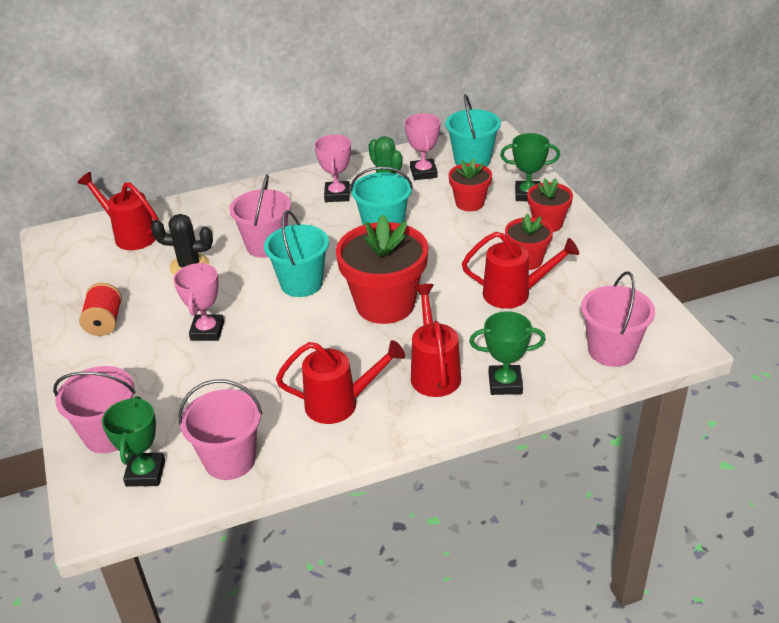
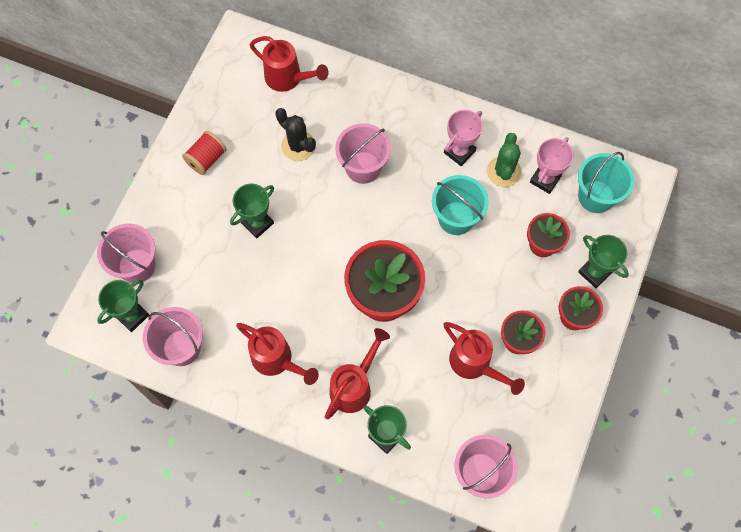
camera: 40 degrees right, 30 degrees up
(131, 235) = (288, 78): red watering can -> red watering can turned 135 degrees clockwise
(207, 331) = (257, 223): pink trophy -> green trophy
(301, 283) = (351, 228): turquoise bucket -> none

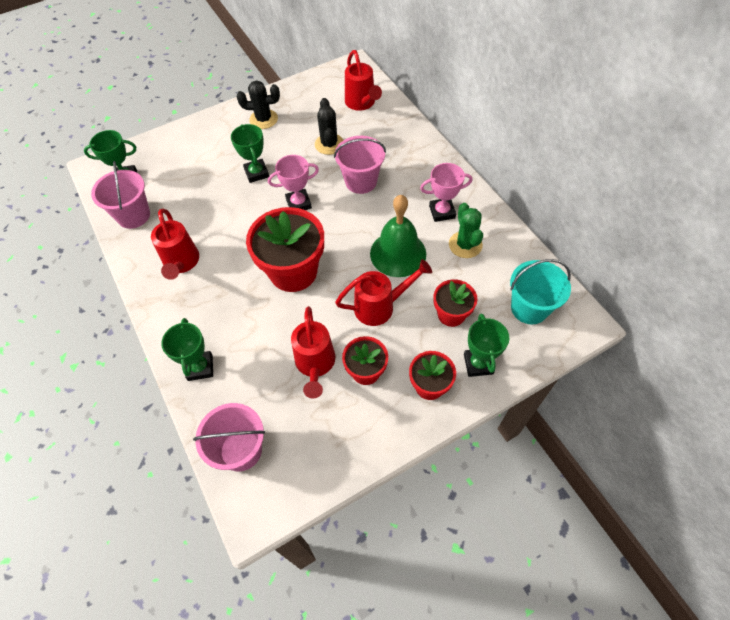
camera: 40 degrees right, 10 degrees down
(136, 266) = (159, 153): pink bucket -> none
(206, 159) = (263, 119): red spool -> black cactus
(257, 223) = (256, 173): green trophy -> green trophy turned 75 degrees clockwise
(354, 386) = (213, 316): red watering can -> red watering can (380, 306)
(456, 218) = (398, 253): turquoise bucket -> green bell
(503, 172) = (465, 245): green cactus -> green cactus turned 60 degrees counterclockwise
(545, 179) = (495, 270): pink trophy -> pink trophy (298, 203)

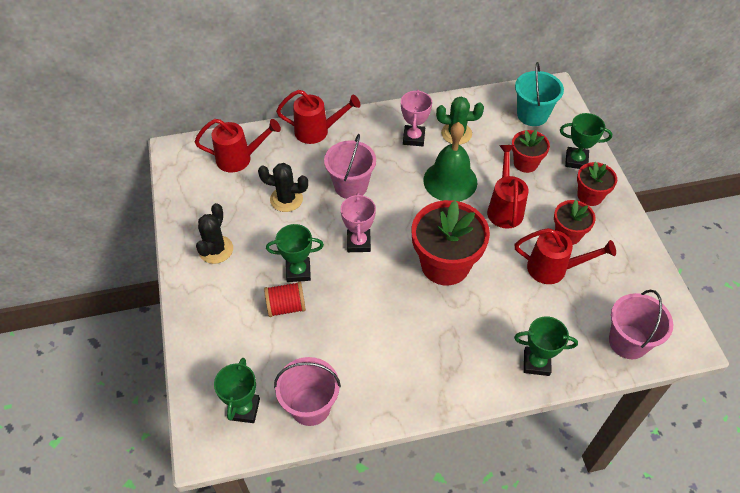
camera: 75 degrees left, 5 degrees down
(181, 263) = (400, 363): red watering can -> red watering can (317, 131)
(220, 175) = (286, 306): none -> red spool

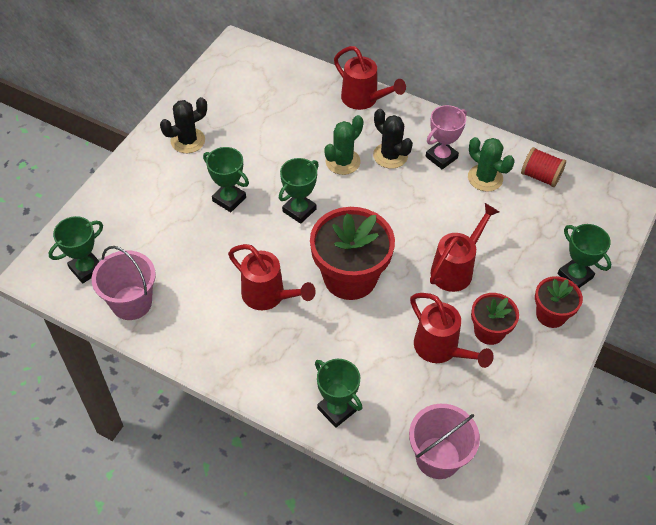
camera: 40 degrees right, 0 degrees up
(239, 159) = (278, 82): red watering can -> red watering can (268, 296)
(286, 199) = (280, 138): black cactus -> black cactus (390, 155)
(286, 306) = (192, 219): red spool -> red spool (540, 176)
(351, 186) = (343, 161): pink bucket -> green cactus
(358, 243) = (299, 210): pink trophy -> green trophy
(450, 181) = (432, 214): green bell -> none
(525, 163) = (521, 245): red flower pot -> none
(532, 115) = (579, 208): turquoise bucket -> none

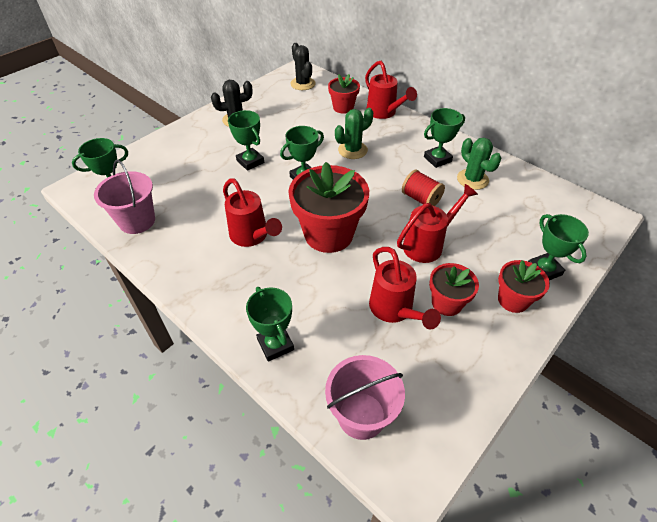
camera: 15 degrees right, 5 degrees down
(312, 100) = (343, 107): none -> red flower pot
(390, 155) = (394, 152): black cactus -> black cactus (303, 84)
(441, 157) = (437, 159): pink trophy -> green trophy
(540, 176) = (523, 185): red spool -> red spool (421, 199)

